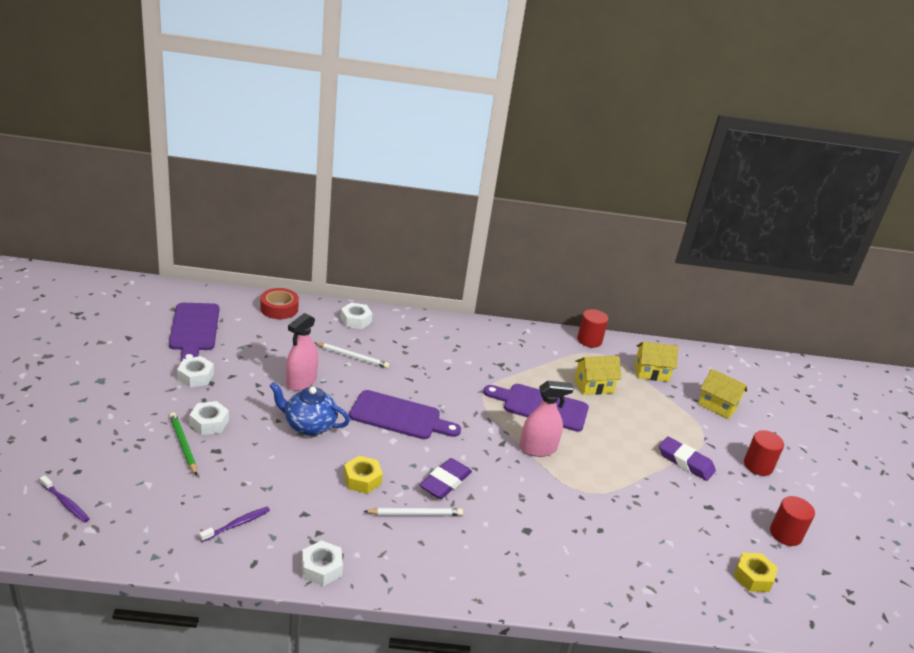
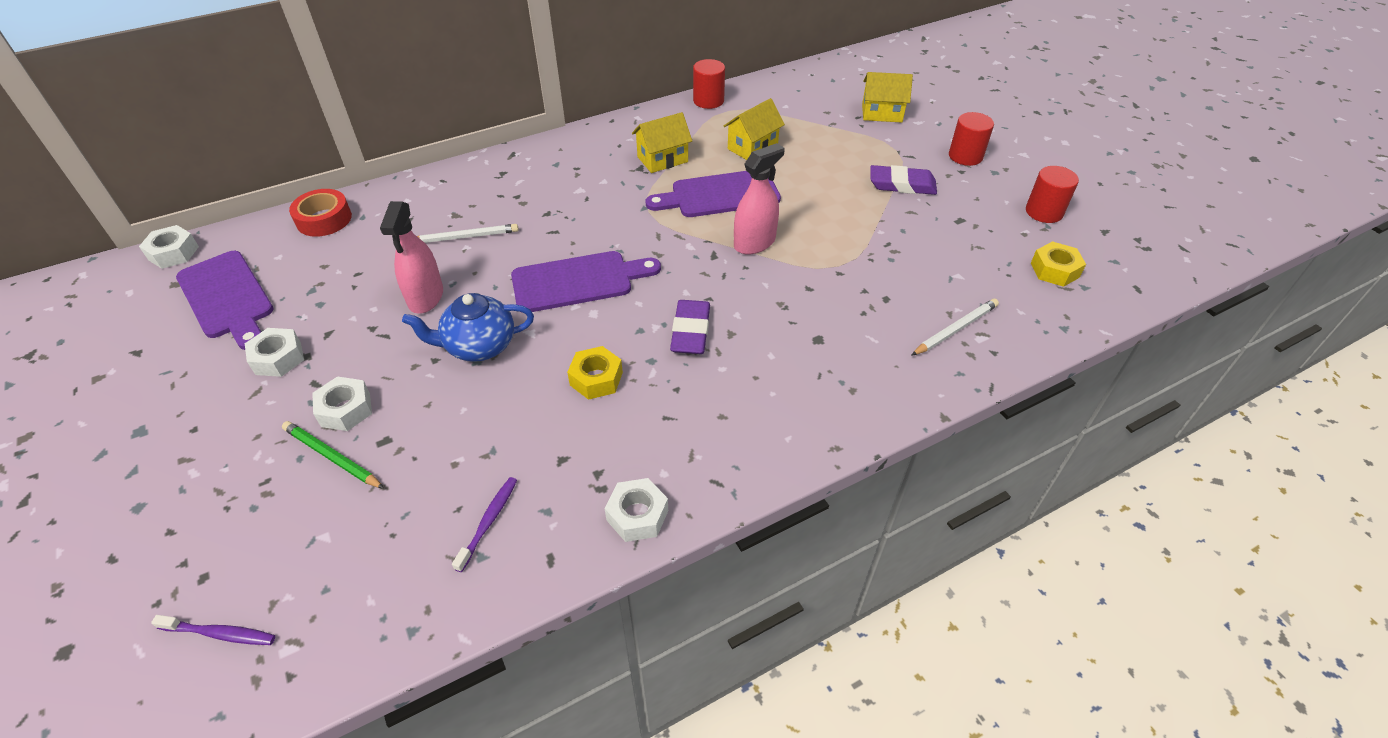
camera: 25 degrees left, 15 degrees up
(355, 320) = (433, 191): white nut -> white nut (173, 253)
(415, 514) = (689, 387): white pencil -> white pencil (955, 329)
(651, 372) = (795, 107): yellow house -> yellow house (662, 159)

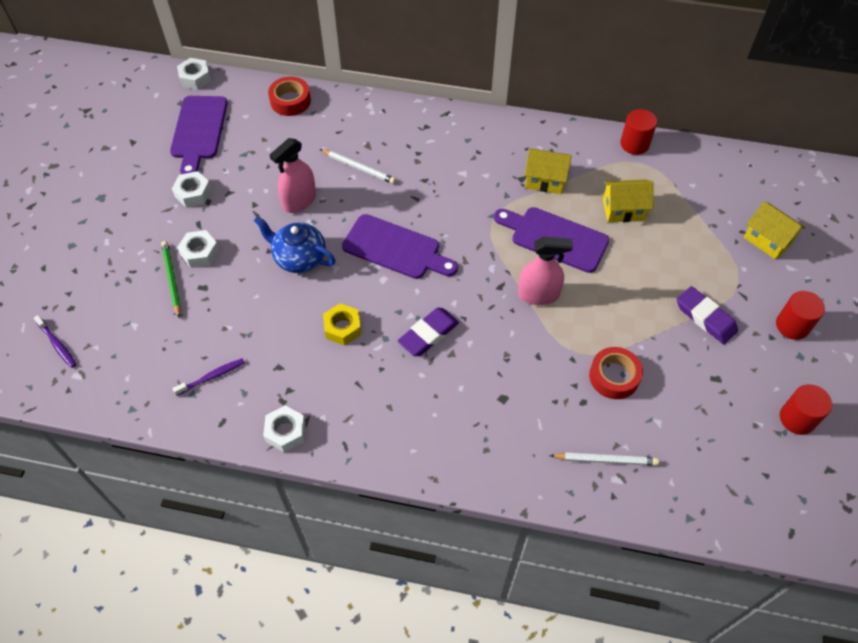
camera: 40 degrees right, 10 degrees up
(887, 265) = (614, 376): none -> red tape
(1054, 270) = (741, 471): yellow nut -> none

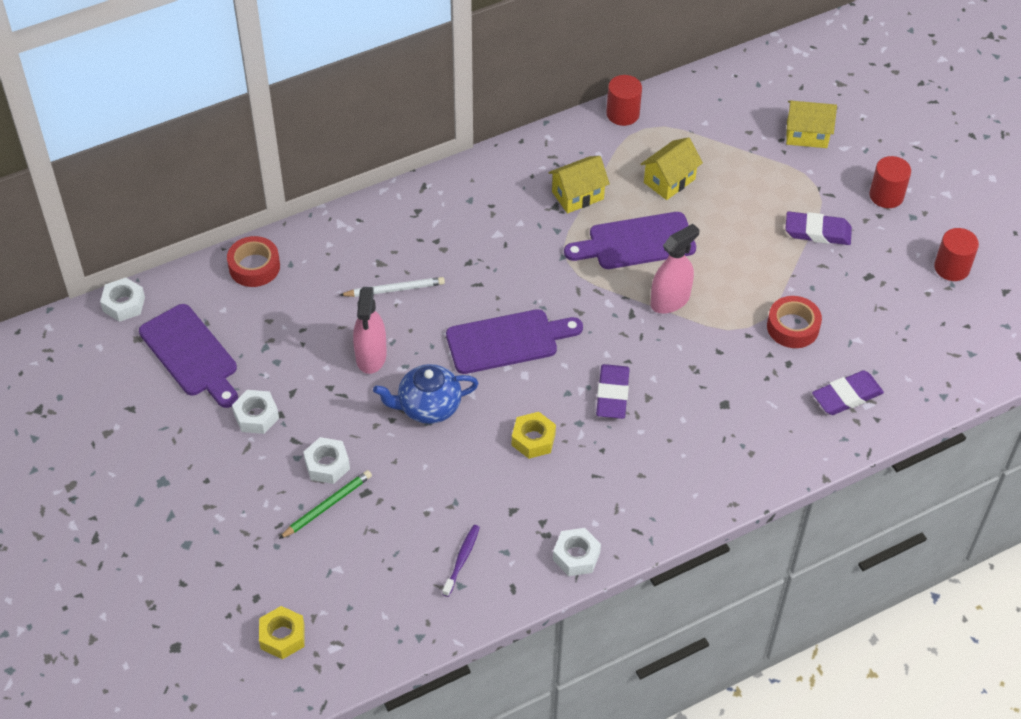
camera: 40 degrees left, 5 degrees down
(57, 344) = (282, 636): purple toothbrush -> yellow nut
(172, 279) = (327, 506): green pencil -> green pencil turned 105 degrees clockwise
(605, 460) = (846, 396): white pencil -> purple eraser

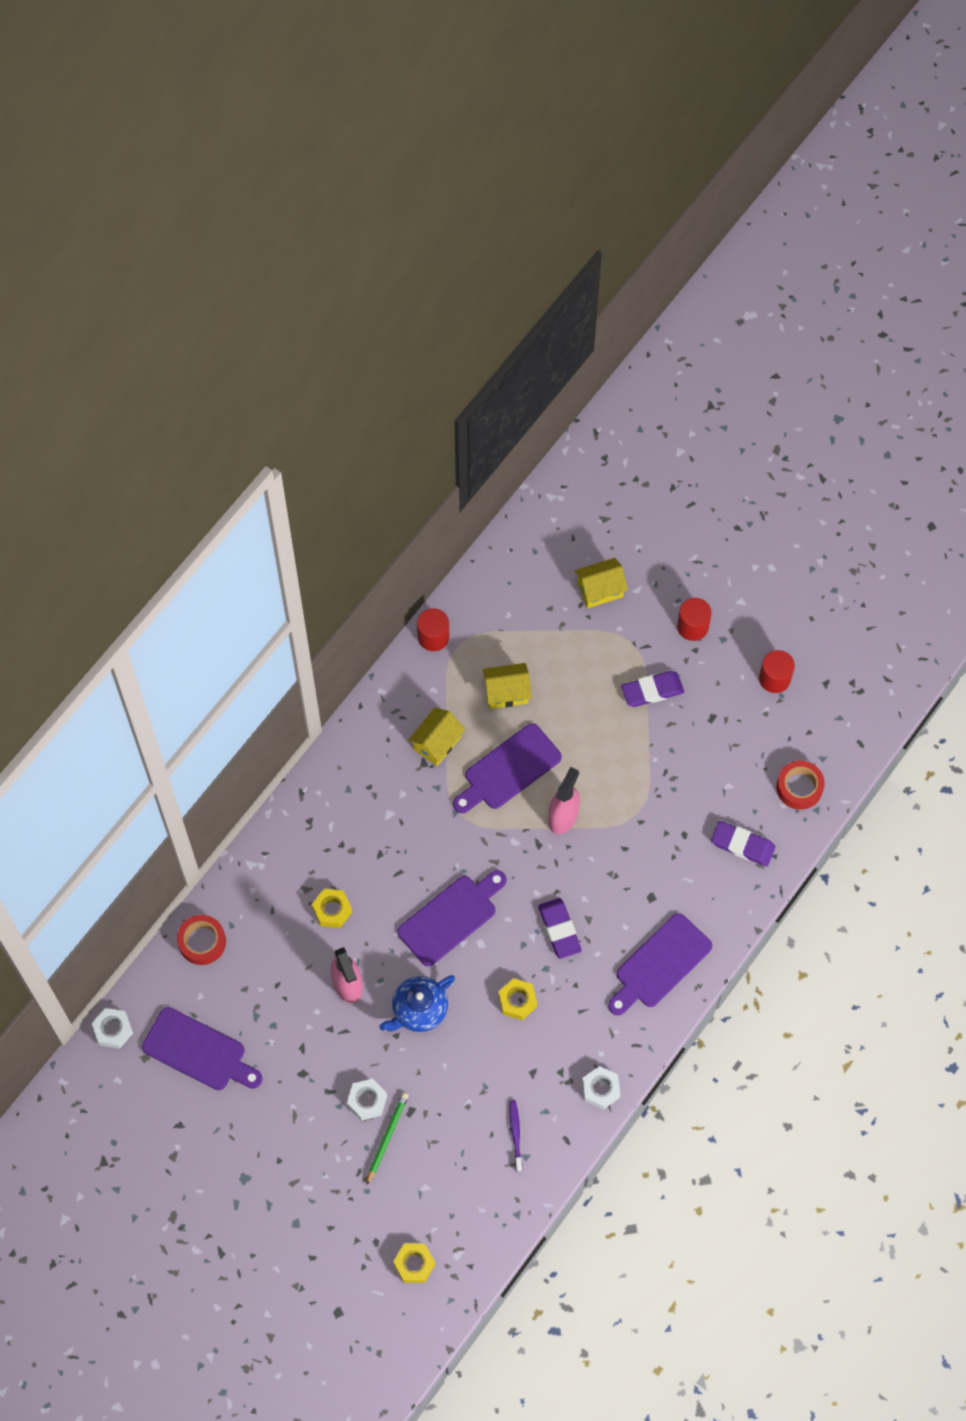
camera: 25 degrees left, 15 degrees up
(256, 416) = (285, 1084): white nut -> none
(394, 289) = (332, 910): white pencil -> yellow nut
(669, 181) = (506, 692): yellow house -> yellow house turned 60 degrees clockwise
(702, 467) = (660, 964): none -> purple cutting board
(793, 327) = (672, 797): red tape -> red tape (799, 787)
(846, 396) = (742, 845): purple eraser -> purple eraser turned 75 degrees clockwise

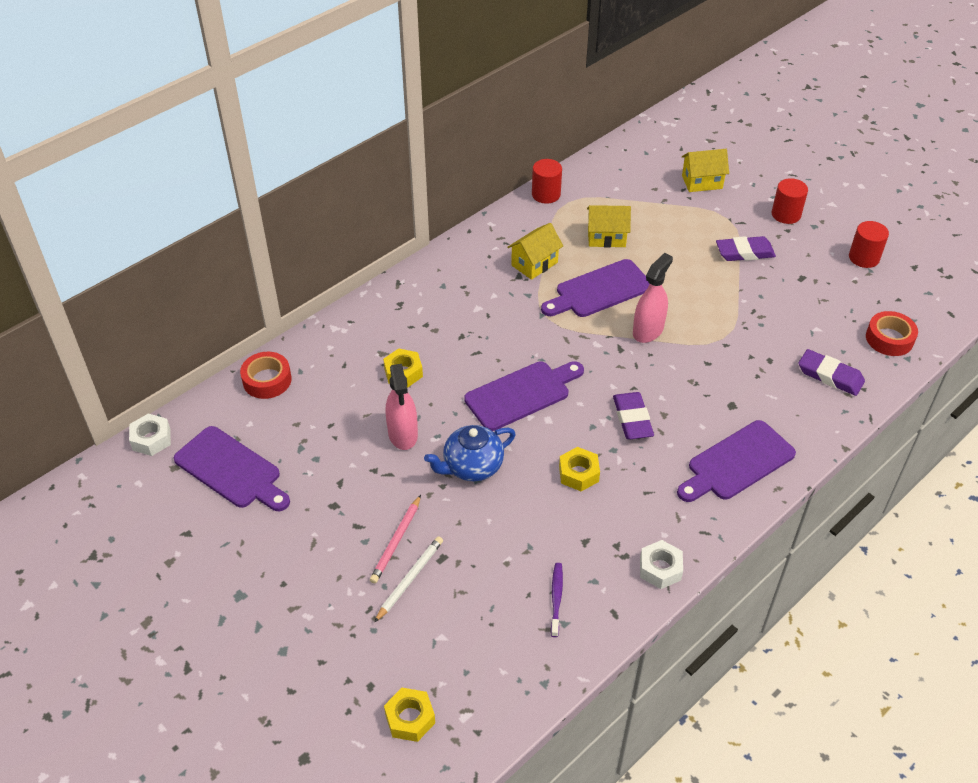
camera: 10 degrees right, 20 degrees down
(367, 1101) = (396, 541): white nut -> pink pencil
(387, 1137) = (410, 579): green pencil -> white pencil

